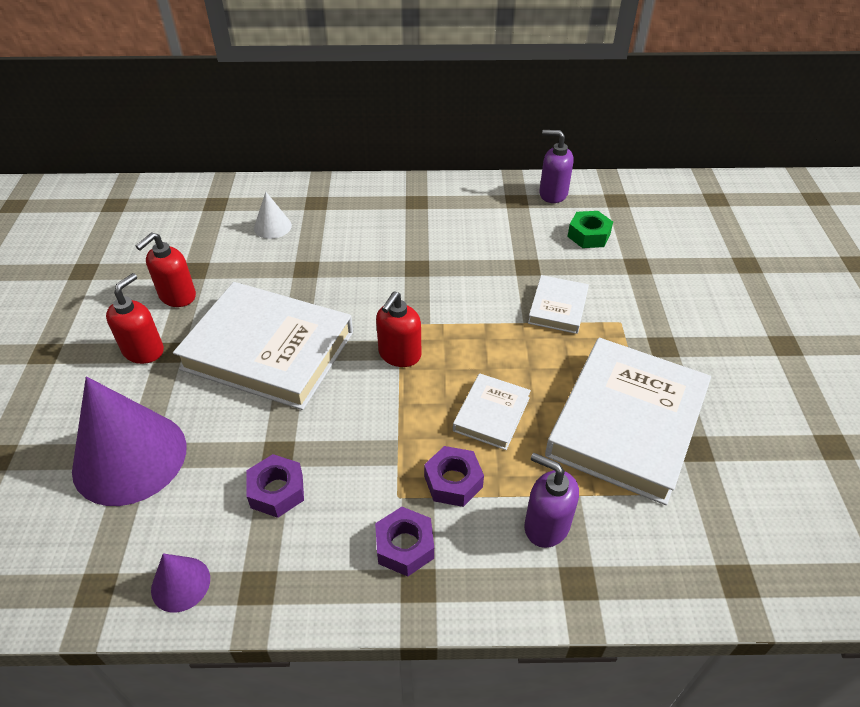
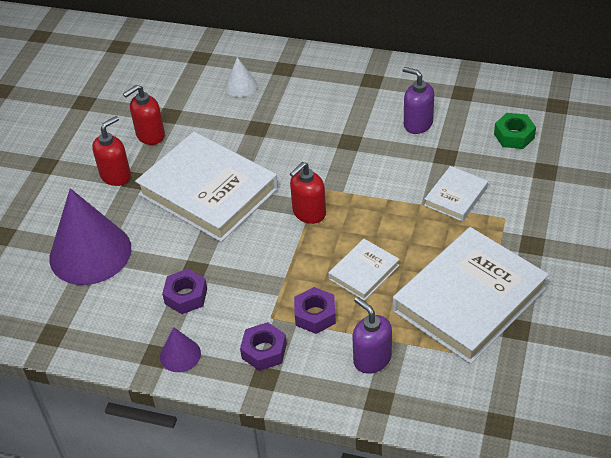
camera: 20 degrees right, 0 degrees up
(180, 584) = (106, 343): purple cone -> purple cone (180, 355)
(553, 194) = (499, 91): purple soap dispenser -> purple soap dispenser (418, 124)

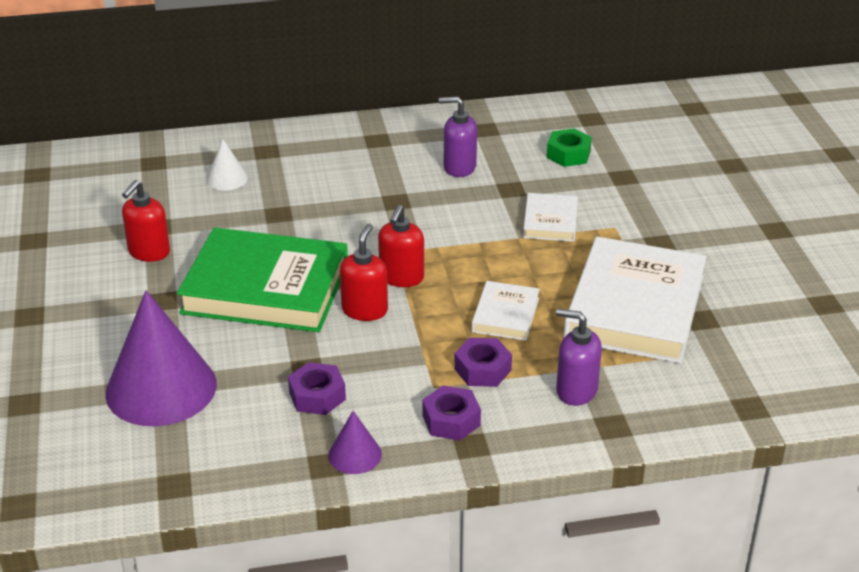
camera: 30 degrees left, 10 degrees down
(116, 175) = (135, 302): red soap dispenser -> red soap dispenser (365, 310)
(208, 192) = (266, 288): white book -> green book

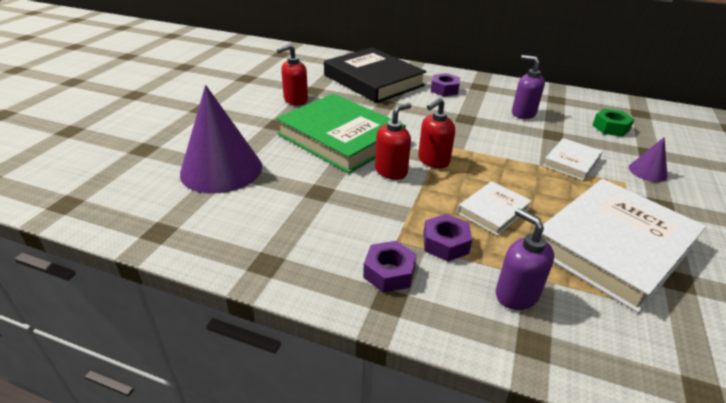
camera: 30 degrees right, 0 degrees up
(227, 178) = (373, 80): white cone -> black book
(317, 396) = (308, 212): purple nut -> purple nut (444, 89)
(355, 454) = (293, 266): purple cone -> purple cone (647, 171)

